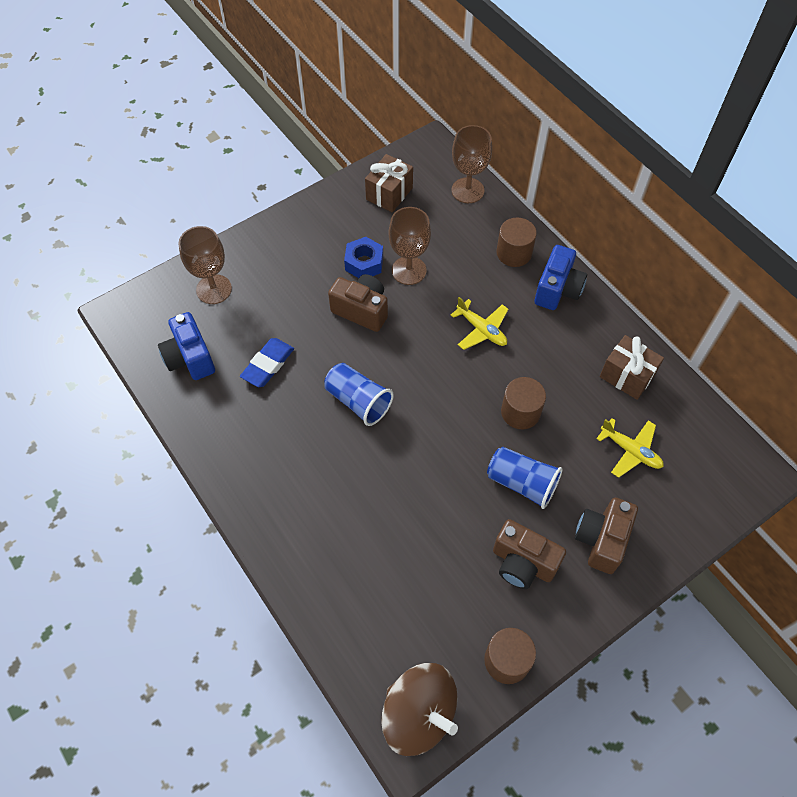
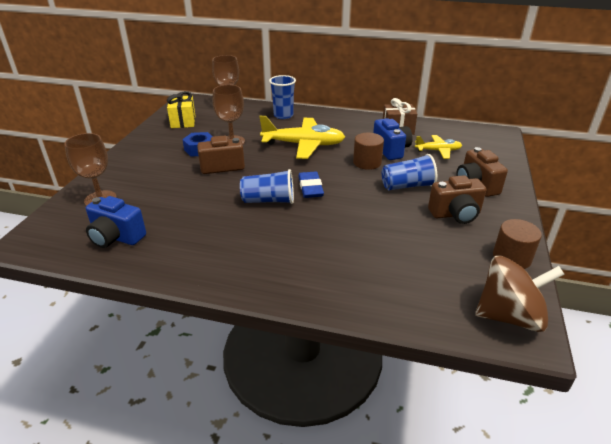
camera: 40 degrees left, 25 degrees down
(268, 364) = (184, 213): blue eraser -> blue eraser (310, 187)
(389, 193) = (183, 121): brown gift -> yellow gift
(481, 330) = (303, 145): yellow plane -> yellow plane, size x1.81
(514, 253) = (283, 115): brown cylinder -> blue cup
(557, 290) = (323, 118): blue camera -> blue camera (391, 150)

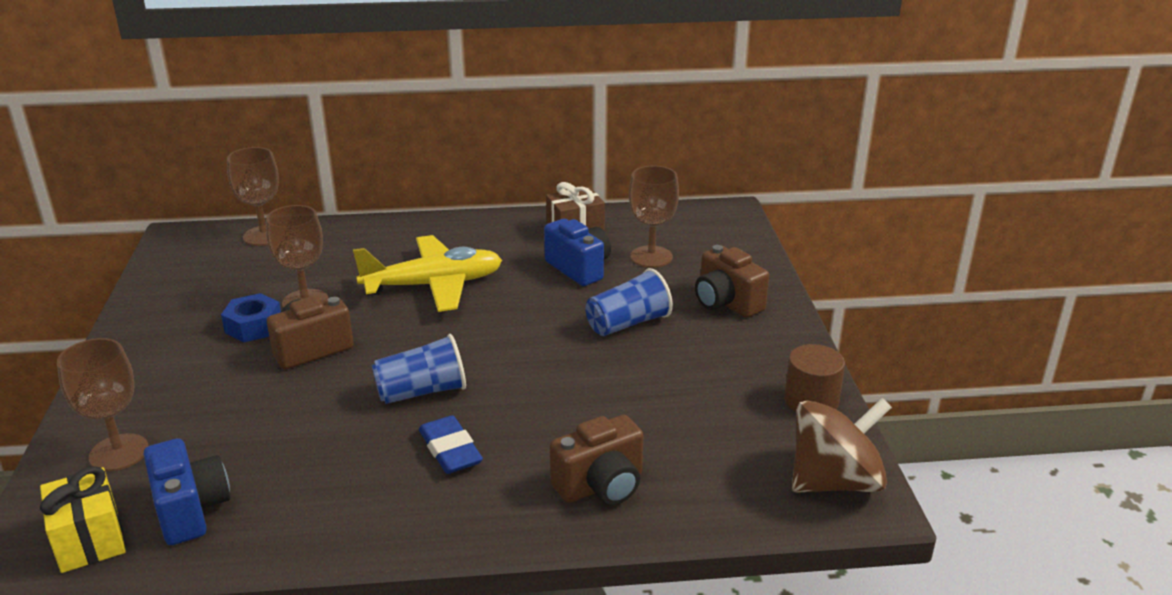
camera: 20 degrees left, 5 degrees down
(116, 237) = (191, 510): blue camera -> blue camera turned 120 degrees counterclockwise
(183, 121) = (192, 280): yellow gift -> yellow gift (90, 540)
(283, 115) = (373, 238): blue cup -> none
(310, 187) = (480, 356): blue eraser -> blue eraser (450, 450)
(367, 162) = (550, 297): brown cylinder -> none
(438, 151) = (651, 257): yellow plane -> brown goblet
(455, 214) = (714, 354): brown camera -> brown camera (601, 486)

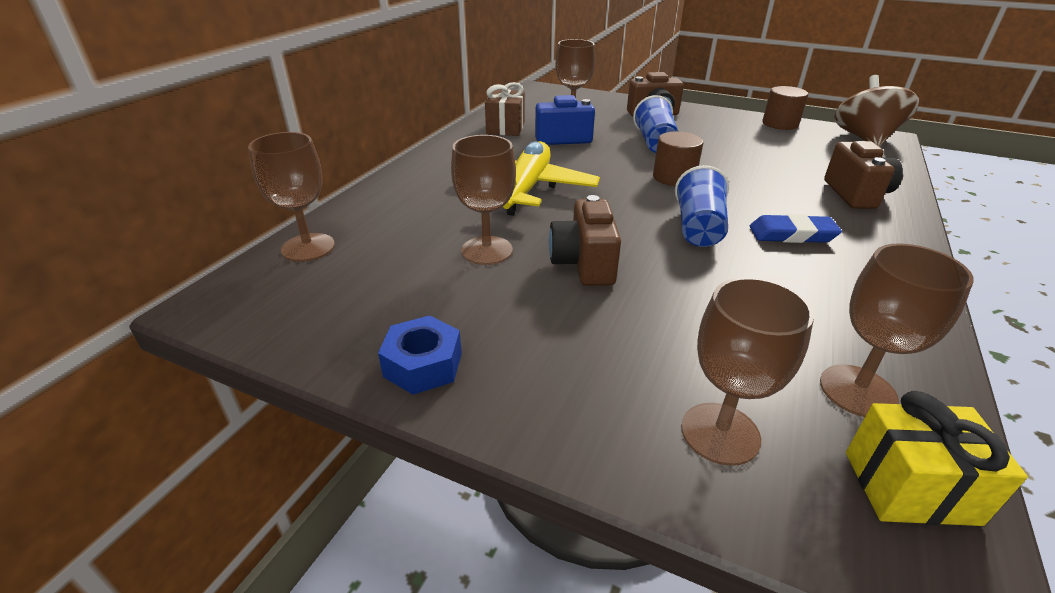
camera: 60 degrees left, 5 degrees up
(191, 510) = (857, 391): blue camera -> brown goblet
(254, 326) = (506, 288): blue nut -> blue nut (423, 365)
(536, 355) = (674, 177): none -> brown cylinder

